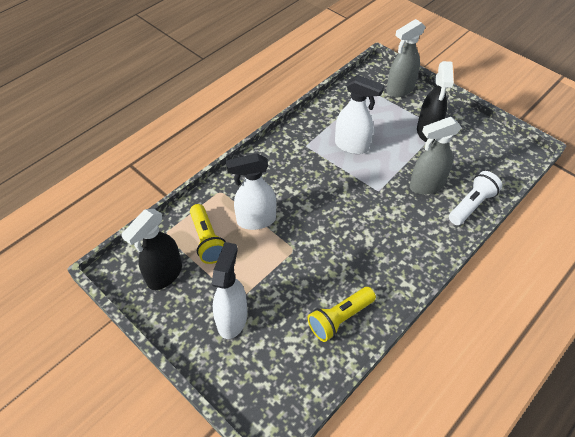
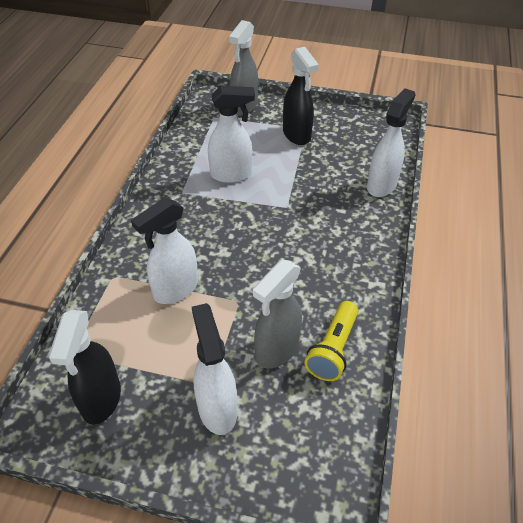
camera: 30 degrees left, 5 degrees down
(207, 240) = (131, 336): yellow flashlight -> none
(426, 185) = (329, 184): grey spray bottle -> grey spray bottle (276, 350)
(471, 205) = (382, 185): white flashlight -> white spray bottle

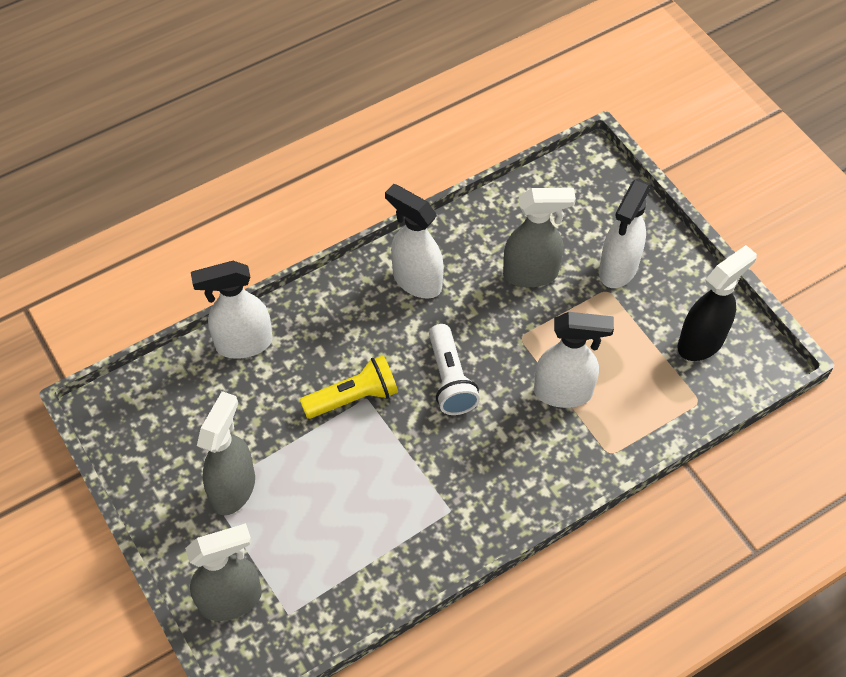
camera: 135 degrees left, 10 degrees up
(231, 175) = (373, 490): white spray bottle -> white spray bottle (416, 281)
(253, 247) = (450, 379): none -> white flashlight
(297, 135) = (233, 488): black spray bottle -> grey spray bottle
(333, 349) = (487, 241): yellow flashlight -> yellow flashlight (353, 397)

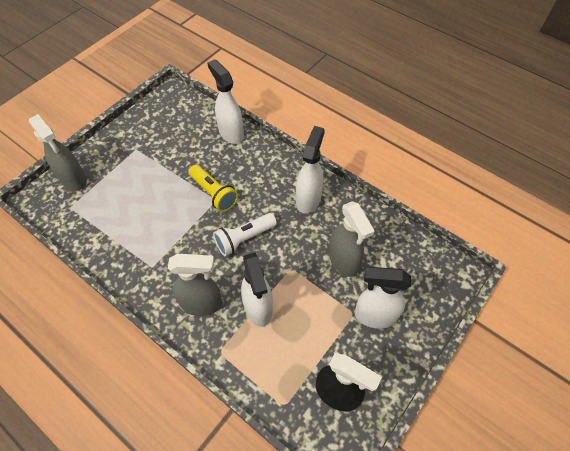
camera: 70 degrees right, 0 degrees up
(233, 488) = (140, 158): grey spray bottle -> grey spray bottle (202, 304)

